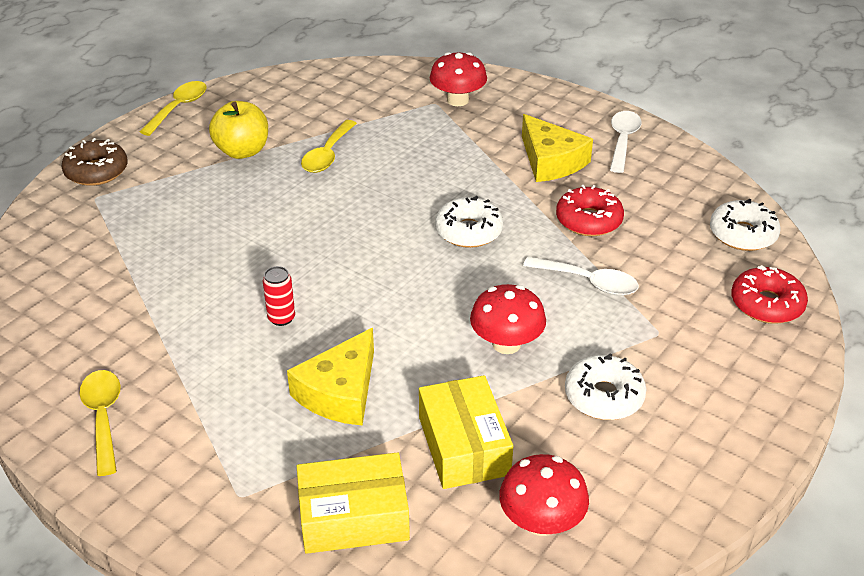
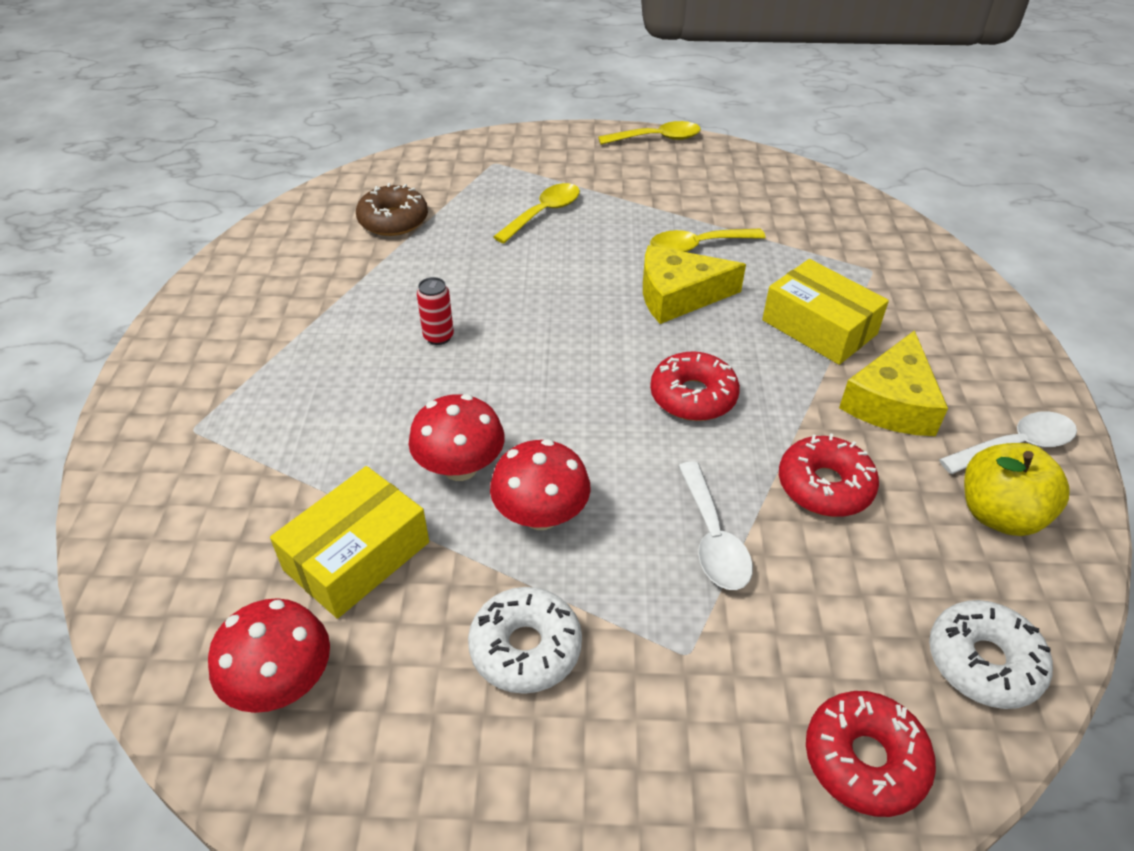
camera: 55 degrees right, 5 degrees up
(96, 171) = (526, 146): brown donut -> brown donut (393, 220)
(103, 417) = (238, 304): yellow spoon -> yellow spoon (543, 213)
(242, 151) = (641, 198): yellow apple -> yellow apple (999, 514)
(340, 392) = (369, 425): yellow cheese -> yellow cheese (678, 296)
(353, 517) = (206, 520): yellow box -> yellow box (819, 327)
(457, 100) = (899, 282): red mushroom -> red mushroom (460, 467)
(468, 231) = (693, 396): white donut -> red donut

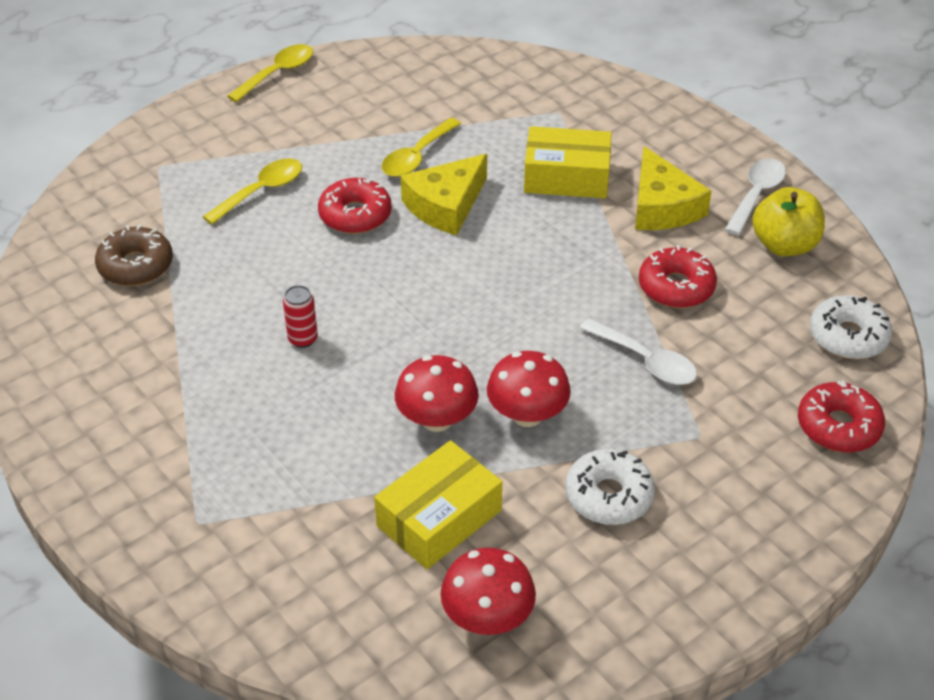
camera: 40 degrees left, 0 degrees up
(357, 556) = (439, 518): yellow box -> yellow box turned 45 degrees clockwise
(543, 213) = (261, 191): yellow spoon -> yellow spoon turned 45 degrees clockwise
(693, 396) = (536, 276): red donut -> red donut (355, 215)

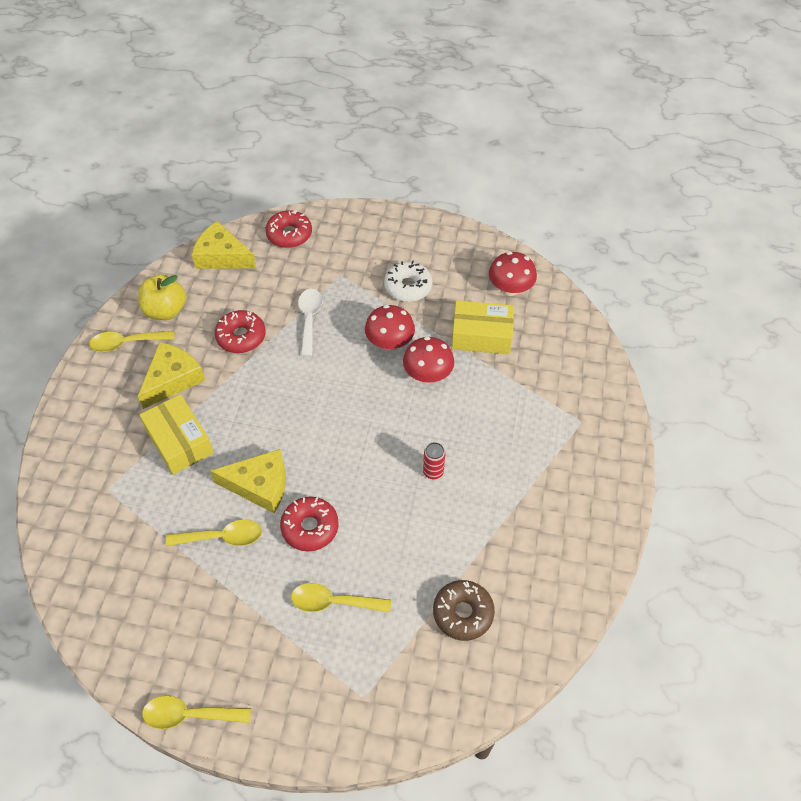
camera: 130 degrees left, 10 degrees up
(756, 195) = (126, 343): white spoon -> yellow spoon
(848, 336) = (222, 256): white donut -> yellow cheese

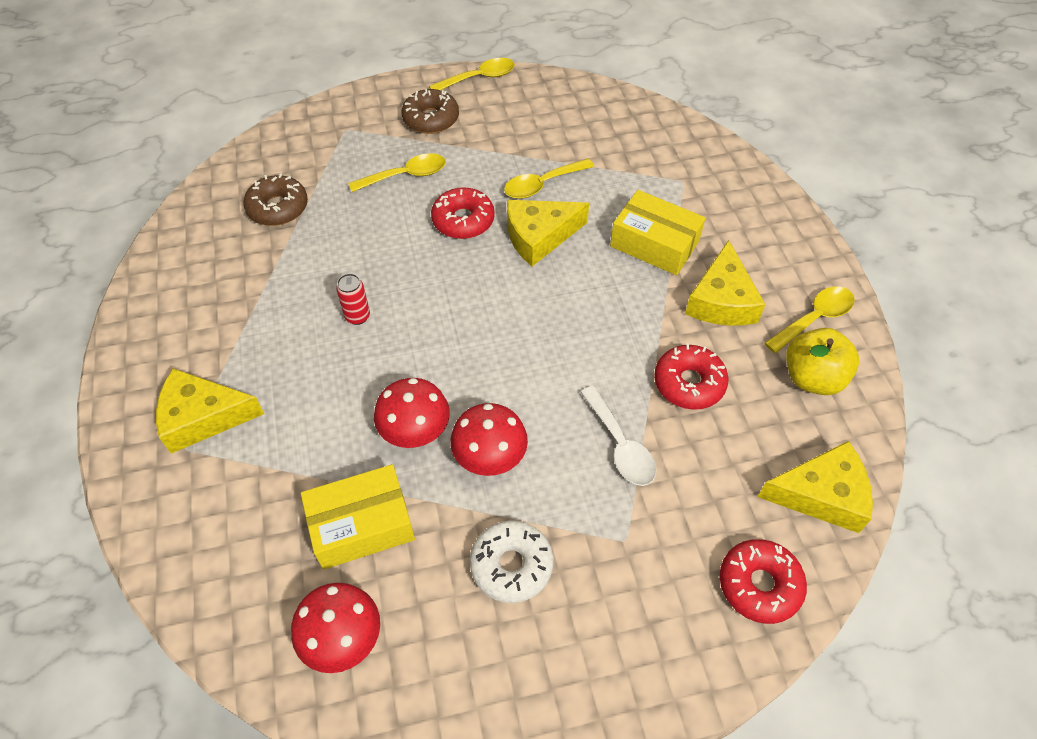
camera: 155 degrees right, 0 degrees up
(272, 671) = (431, 119): none -> brown donut
(564, 438) = (203, 417): none -> yellow cheese

